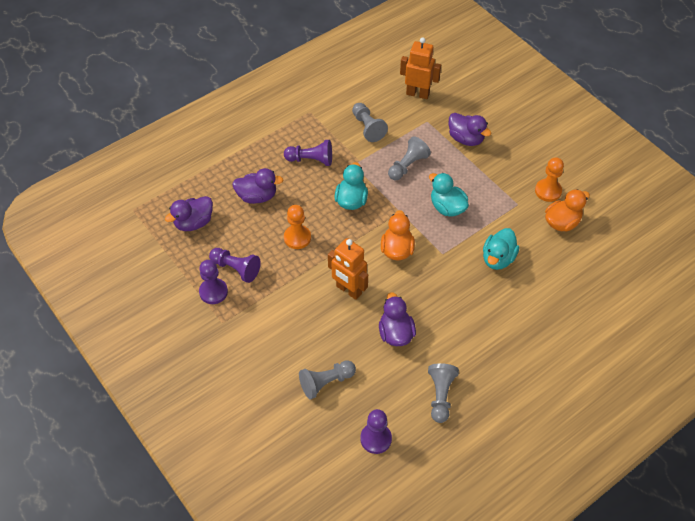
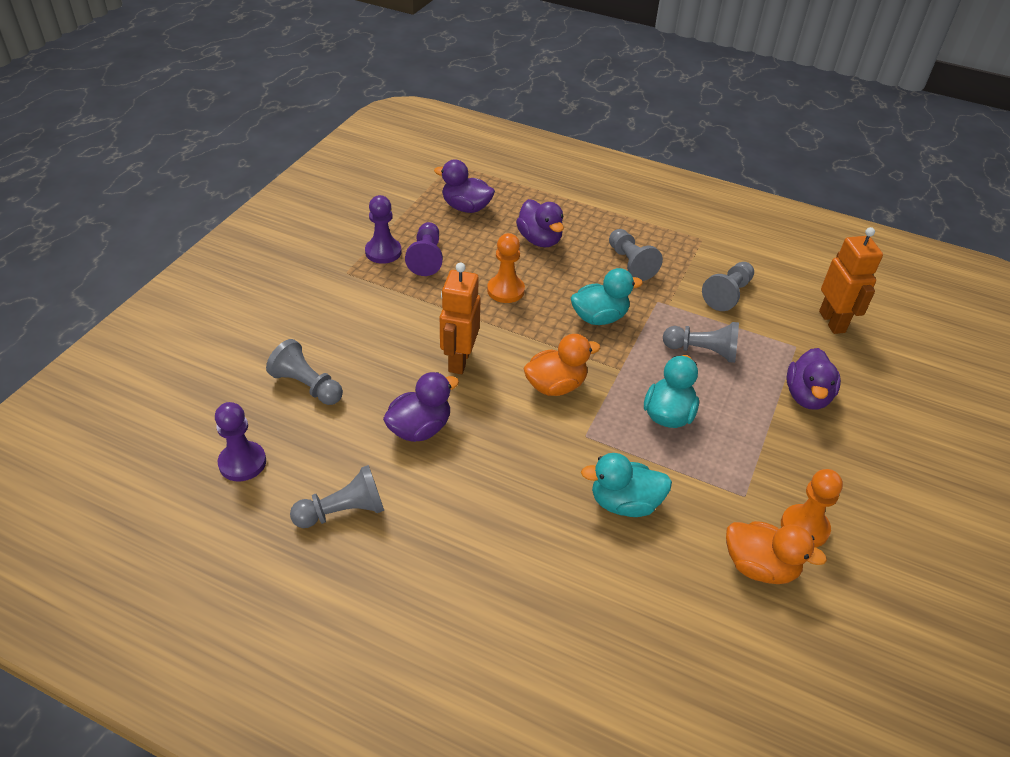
camera: 60 degrees right, 10 degrees down
(311, 160) = (630, 263): purple pawn -> grey pawn

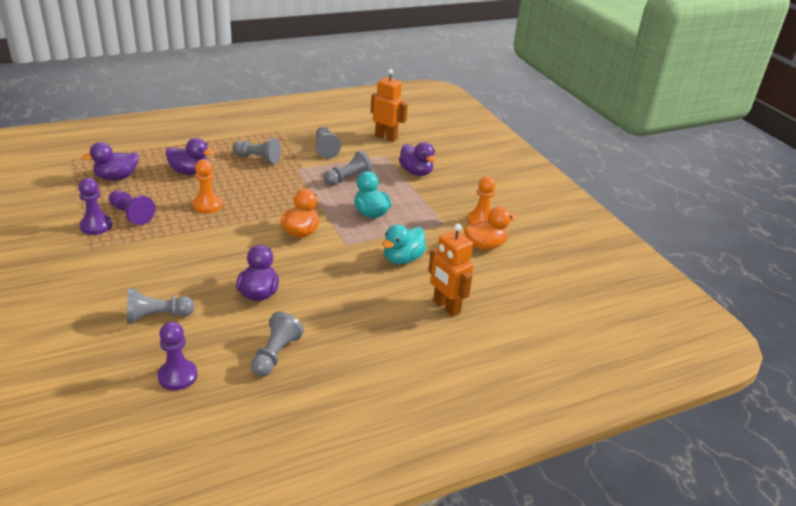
camera: 50 degrees left, 10 degrees down
(459, 360) = (232, 251): orange robot -> orange robot (446, 307)
(599, 317) = (278, 191): turquoise duck -> none

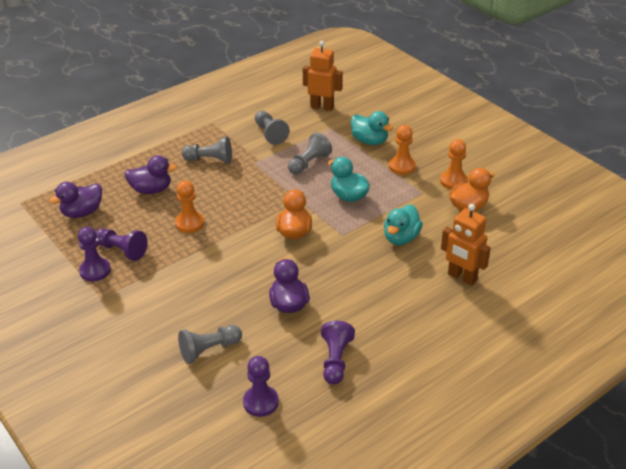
camera: 10 degrees left, 5 degrees up
(275, 354) = (335, 360): grey pawn -> purple pawn
(416, 172) = (369, 141): purple duck -> turquoise duck
(436, 199) = (402, 166): none -> orange pawn

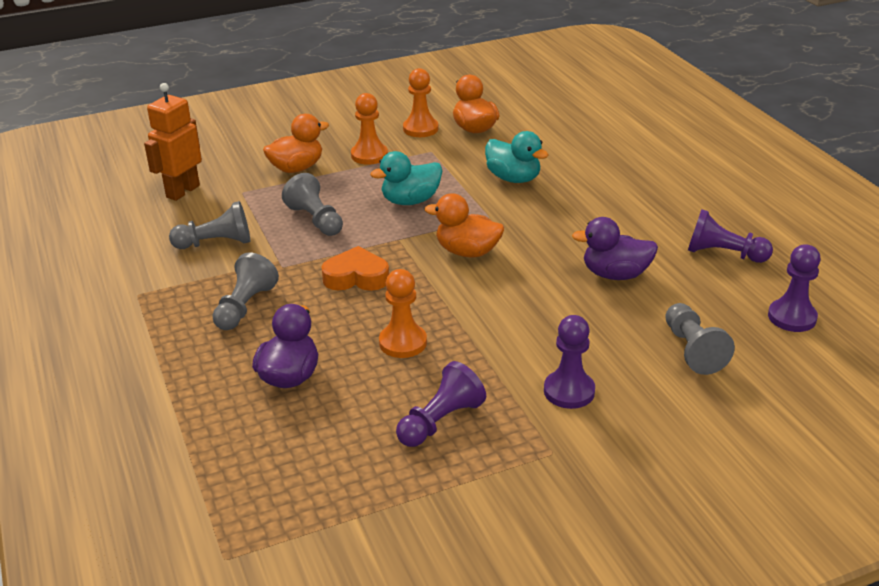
camera: 75 degrees left, 5 degrees down
(82, 212) = (308, 466): purple duck -> none
(95, 270) = (482, 456): purple pawn -> purple pawn (569, 391)
(251, 192) = (356, 277): none -> orange heart
(369, 141) = (296, 168): turquoise duck -> orange duck
(462, 277) = (598, 154): orange robot -> none

